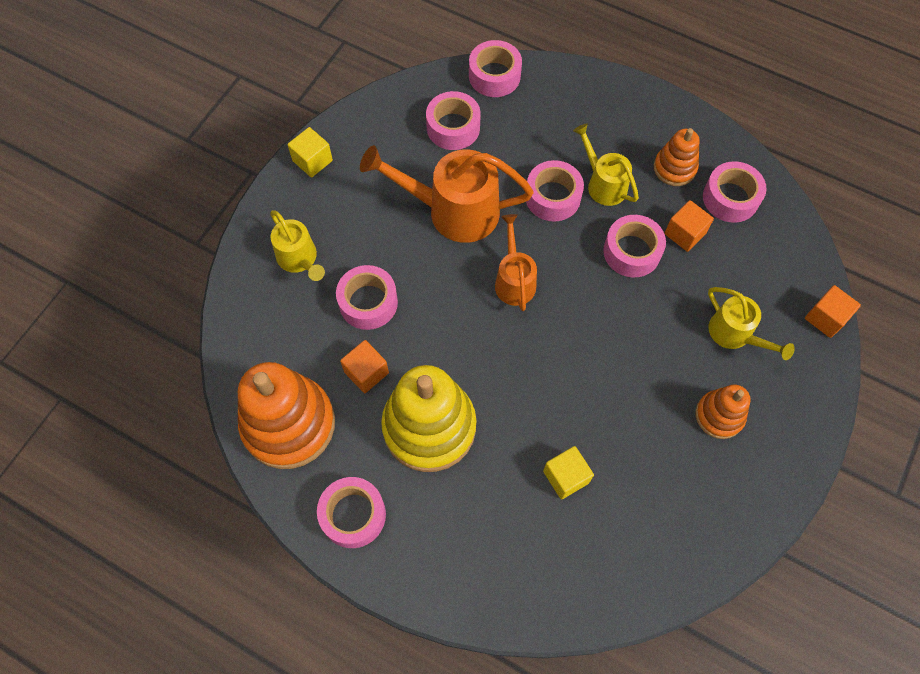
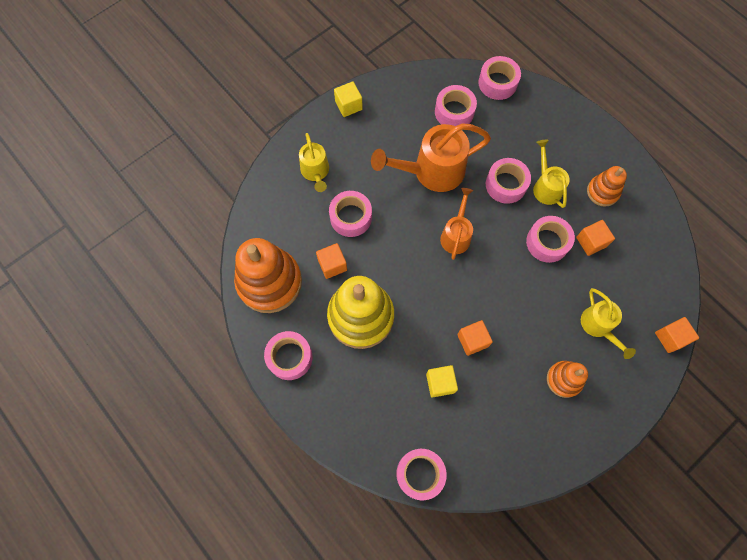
camera: 20 degrees right, 5 degrees up
(452, 211) = (431, 172): orange watering can -> orange watering can turned 45 degrees counterclockwise
(586, 407) = (472, 340): none -> orange cube
(730, 198) = (635, 227): pink tape -> pink tape (420, 474)

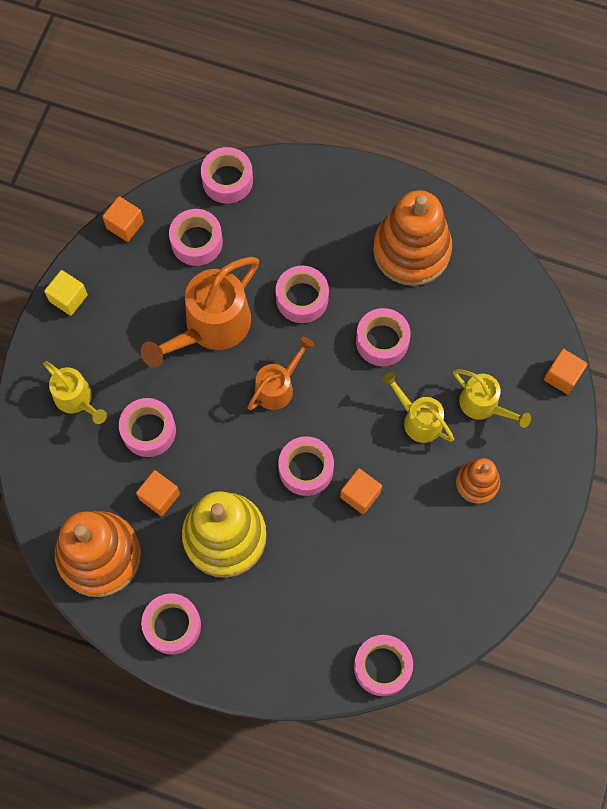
camera: 30 degrees left, 0 degrees up
(440, 383) = (351, 560): yellow cube -> none
(444, 301) = (306, 469): none -> pink tape
(456, 234) = (278, 386): orange watering can -> orange watering can turned 60 degrees clockwise
(545, 186) = (346, 277): yellow watering can -> yellow watering can (417, 419)
(591, 242) = (428, 315): orange cube -> orange cube (125, 225)
(602, 192) = (411, 250): orange stacking toy -> orange stacking toy, size x1.90

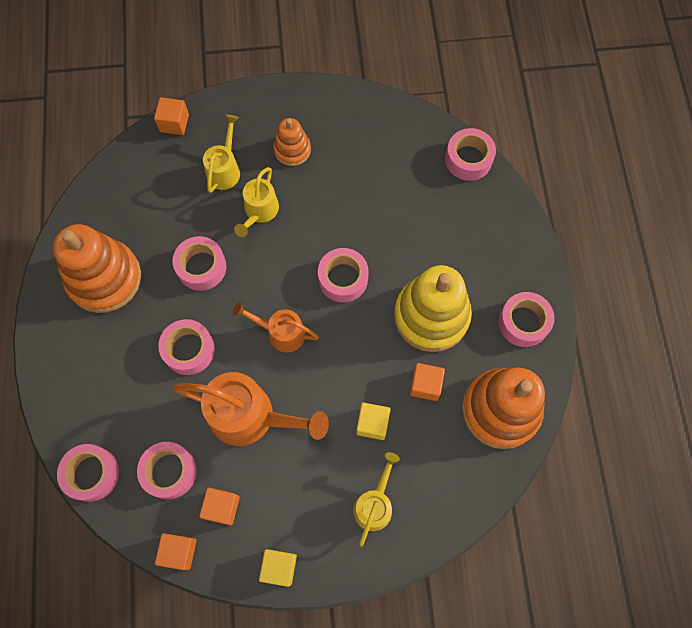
camera: 115 degrees left, 0 degrees up
(148, 430) = (372, 423): pink tape -> yellow cube
(360, 495) = (344, 229): orange cube -> orange cube (222, 507)

